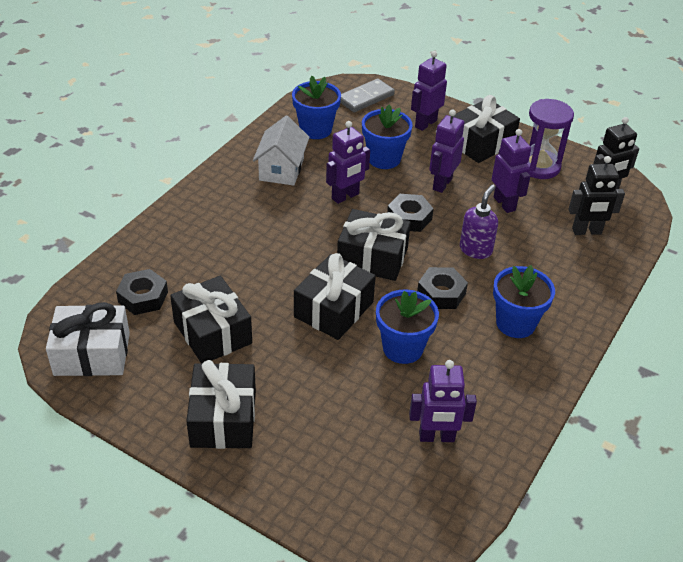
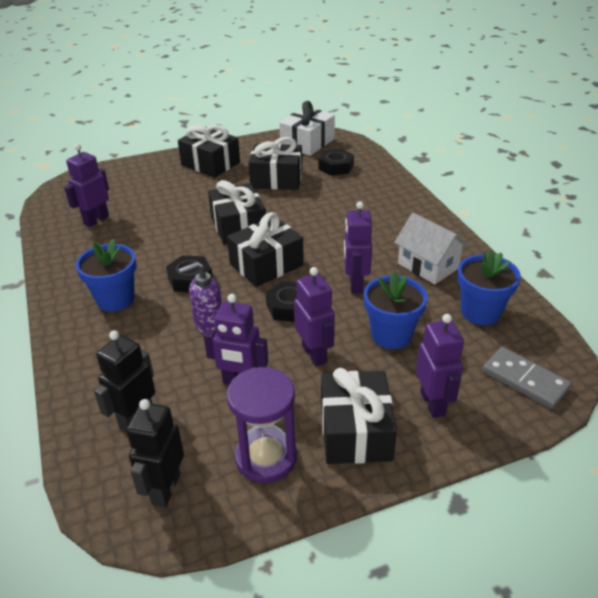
camera: 130 degrees right, 5 degrees down
(365, 98) = (525, 380): grey domino -> grey domino turned 45 degrees counterclockwise
(403, 348) = (170, 238): blue flower pot -> none
(476, 249) = (208, 324): purple soap dispenser -> purple soap dispenser turned 90 degrees clockwise

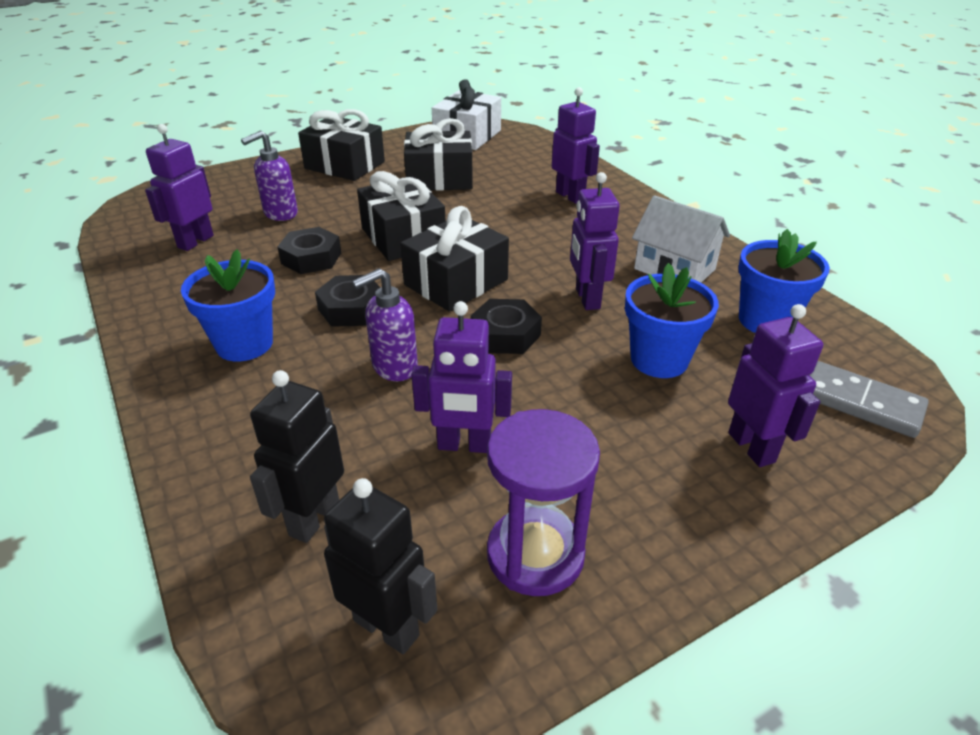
camera: 10 degrees left, 0 degrees up
(157, 201) = (280, 214): none -> purple soap dispenser
(165, 489) = (387, 627): black robot -> black robot turned 120 degrees clockwise
(314, 354) = (561, 395): purple robot -> purple robot (570, 196)
(336, 167) = (513, 161): black nut -> black nut (311, 258)
(355, 431) = (657, 499): black gift -> none

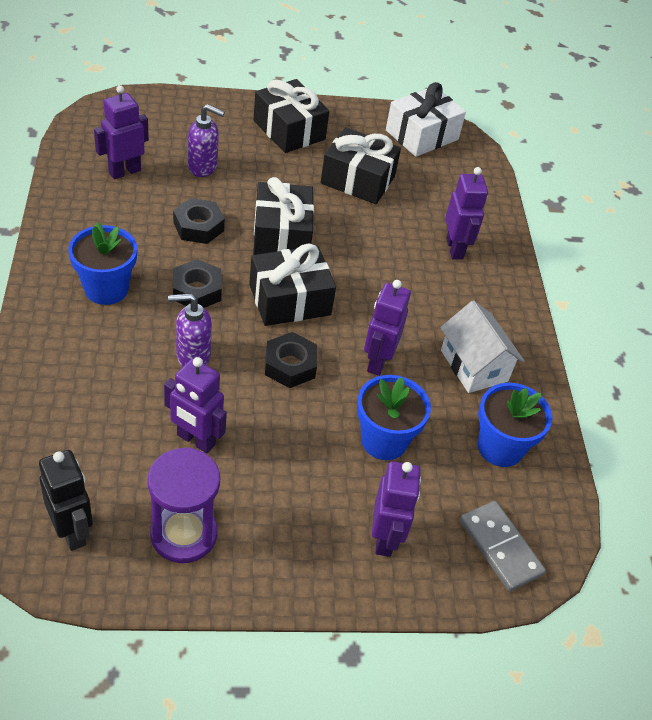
camera: 20 degrees right, 10 degrees up
(280, 214) = (203, 167): purple soap dispenser -> purple soap dispenser turned 150 degrees counterclockwise
(313, 518) = (73, 444): black robot -> none

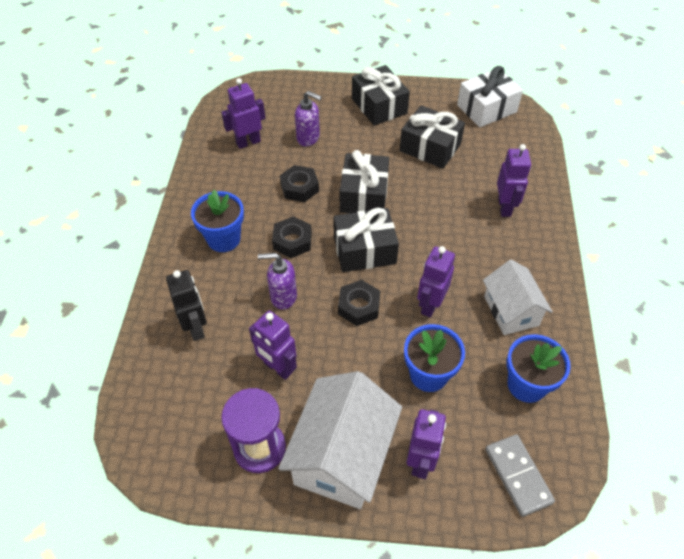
camera: 15 degrees right, 5 degrees up
(72, 531) = (175, 440): black robot -> black robot (196, 328)
(288, 537) = (342, 456): none -> white house

